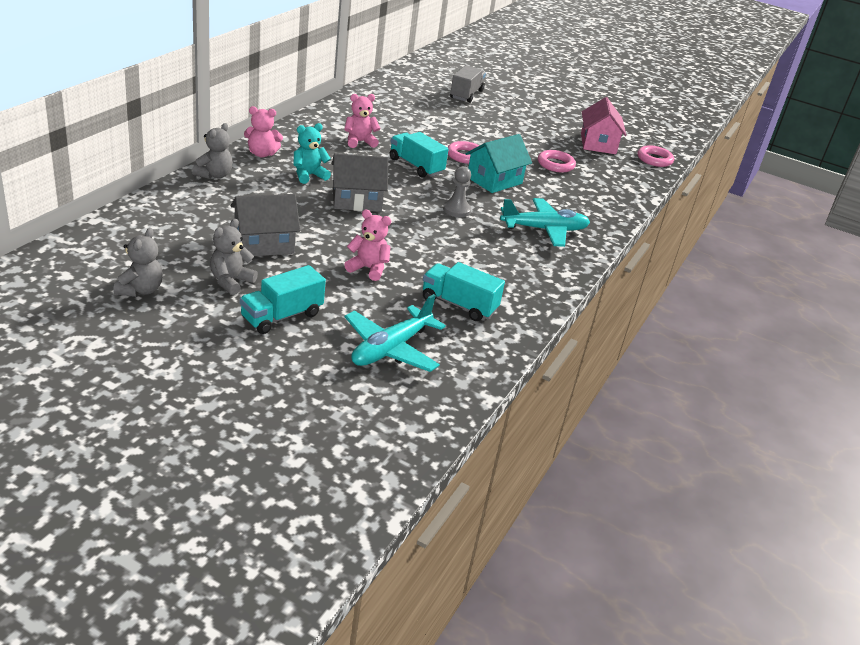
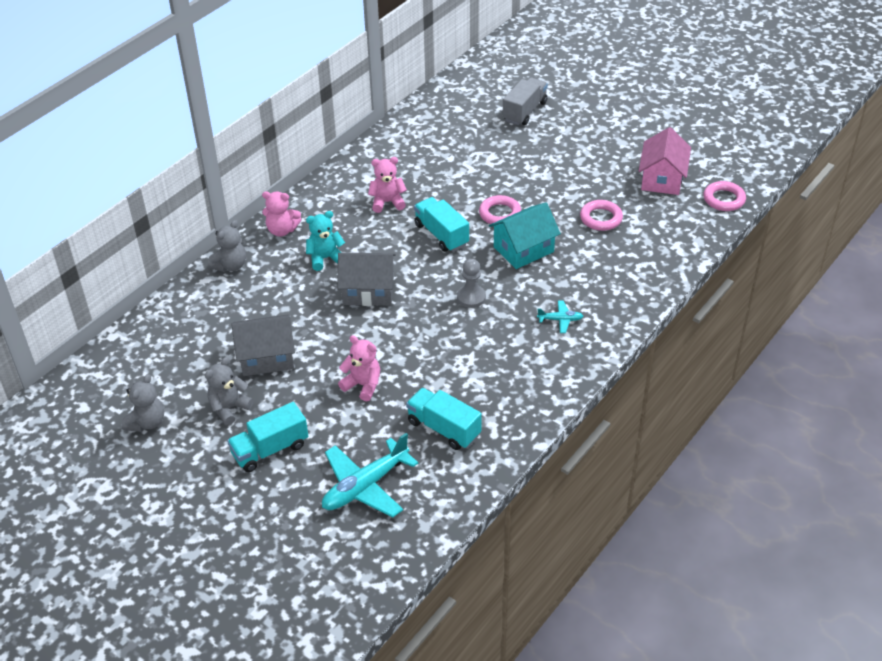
camera: 15 degrees right, 10 degrees up
(544, 229) = (560, 320): turquoise plane -> turquoise plane, size x0.48

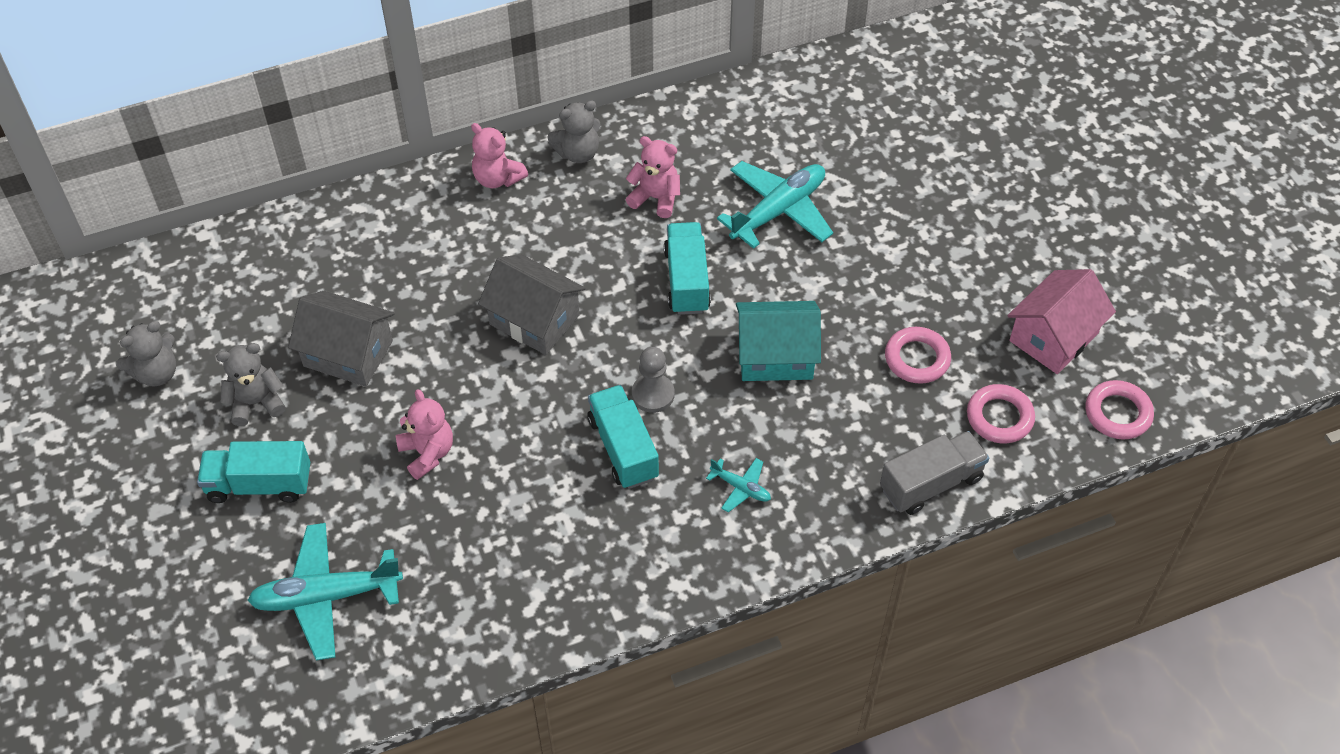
camera: 30 degrees right, 10 degrees up
(230, 265) = (401, 201): grey teddy bear -> grey teddy bear (578, 153)
(325, 258) = (518, 245): turquoise teddy bear -> none
(443, 428) = (475, 568): turquoise truck -> turquoise truck (623, 448)
(463, 180) = (778, 211): none -> turquoise plane
(500, 214) = (786, 285): pink ring -> pink ring (999, 417)
(524, 111) = (944, 138): grey truck -> grey truck (931, 483)

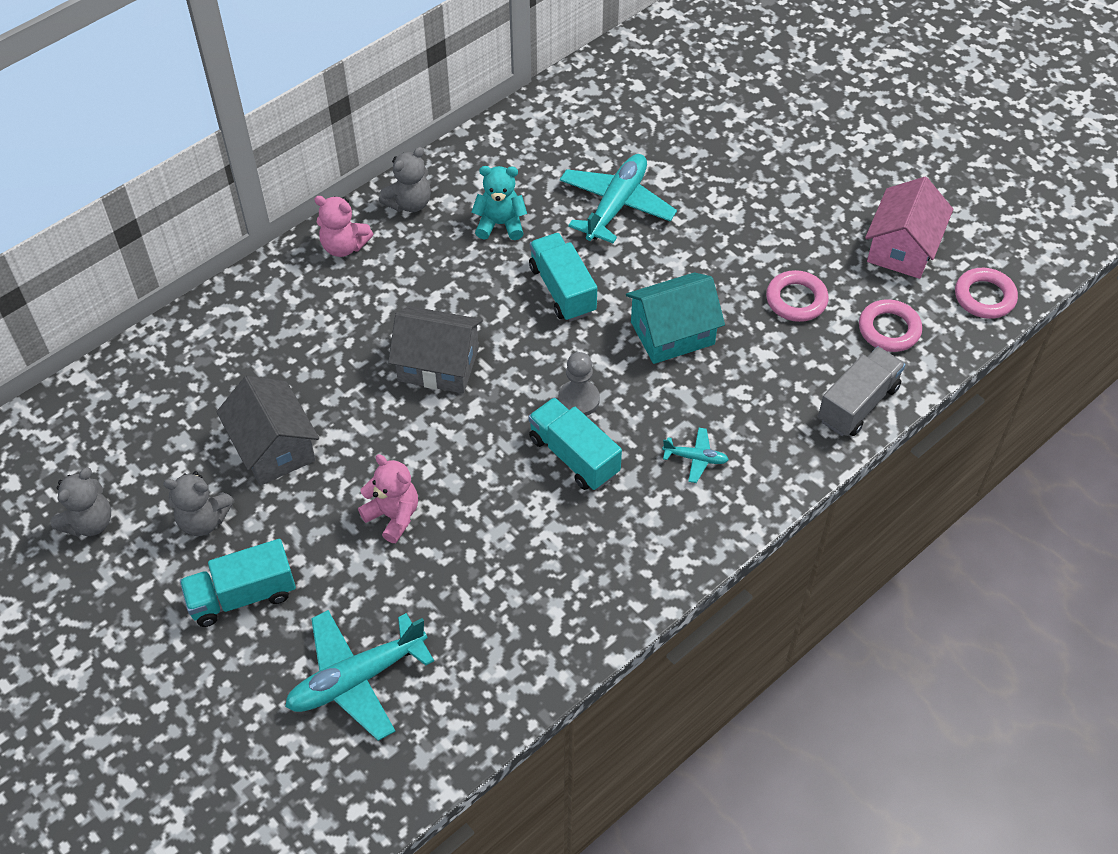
camera: 20 degrees left, 0 degrees up
(256, 403) = (203, 520): grey teddy bear -> grey teddy bear turned 135 degrees counterclockwise
(348, 353) = (273, 447): grey house -> grey house turned 60 degrees clockwise
(656, 198) = (500, 224): pink teddy bear -> turquoise teddy bear

